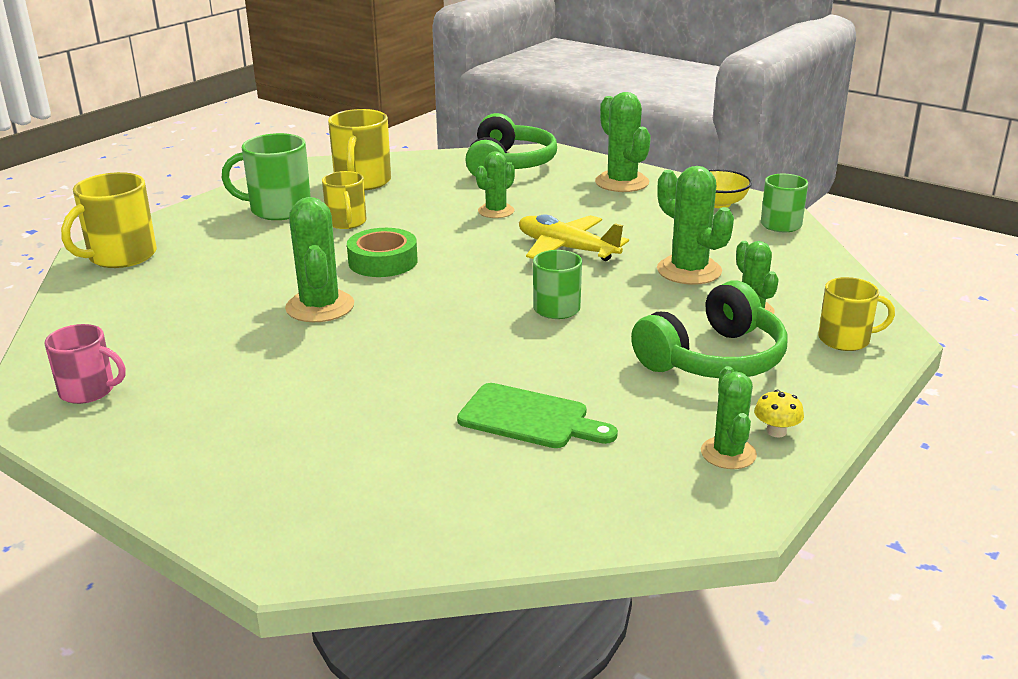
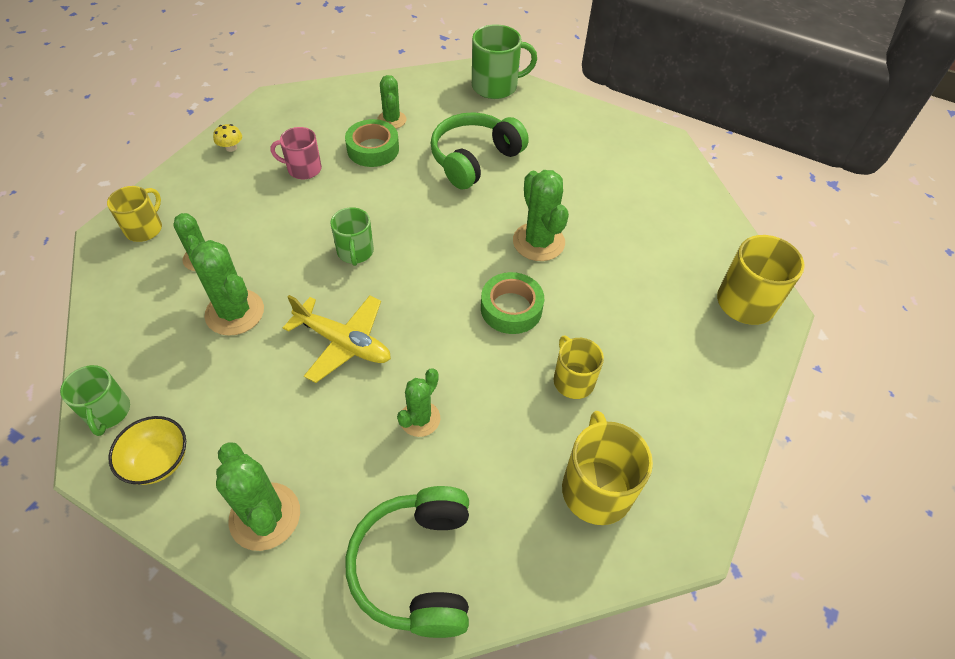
camera: 170 degrees right, 25 degrees up
(88, 391) = (640, 155): pink mug -> pink mug (303, 169)
(279, 209) = (657, 404): green mug -> green mug (496, 86)
(529, 418) = (373, 149): green cutting board -> green tape
(713, 359) = (248, 203): green headphones -> green headphones (474, 159)
(728, 453) = (264, 132): green cactus -> green cactus (391, 120)
(845, 340) = (144, 228): yellow mug -> yellow mug turned 120 degrees clockwise

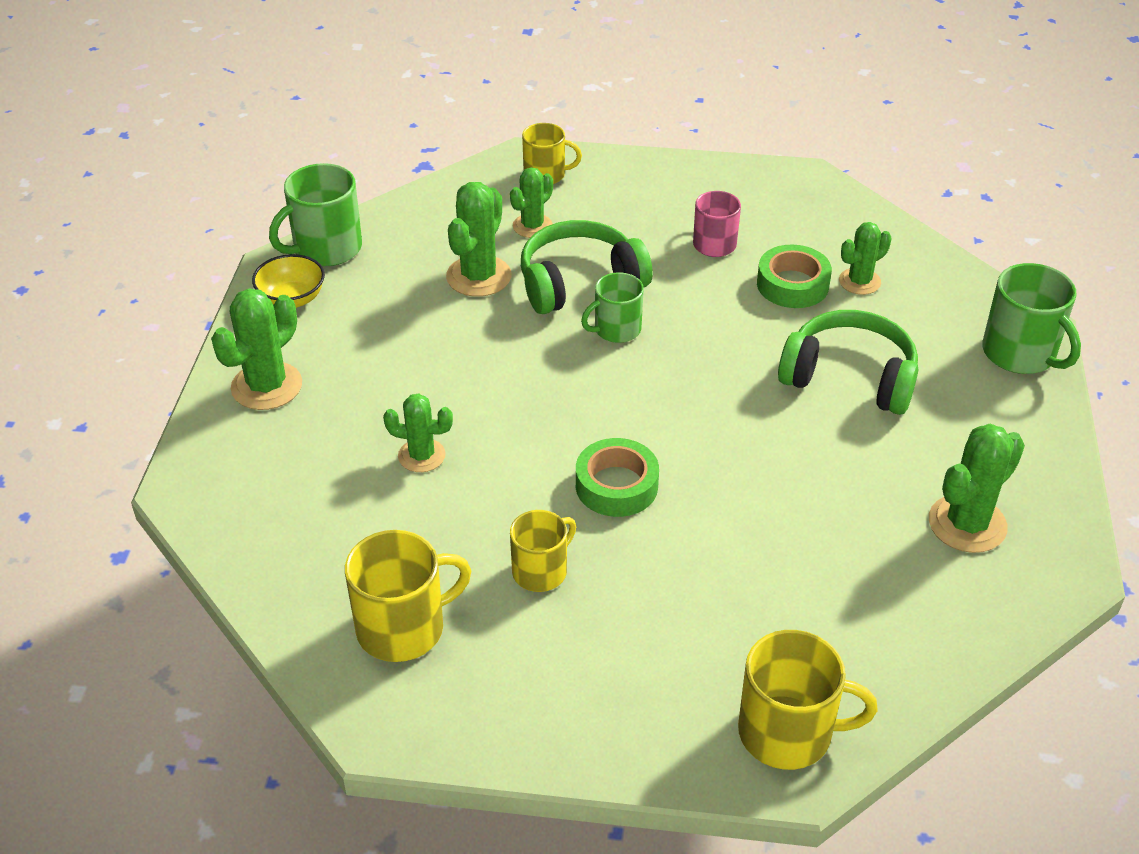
camera: 70 degrees right, 10 degrees down
(107, 412) = (326, 248): green mug -> green mug, size x1.54
(231, 148) = (703, 180): yellow mushroom -> none
(343, 343) = (486, 366): yellow plane -> none
(416, 567) = (256, 507): green headphones -> green headphones (579, 282)
(538, 242) = (744, 481): green cactus -> green cactus (967, 524)

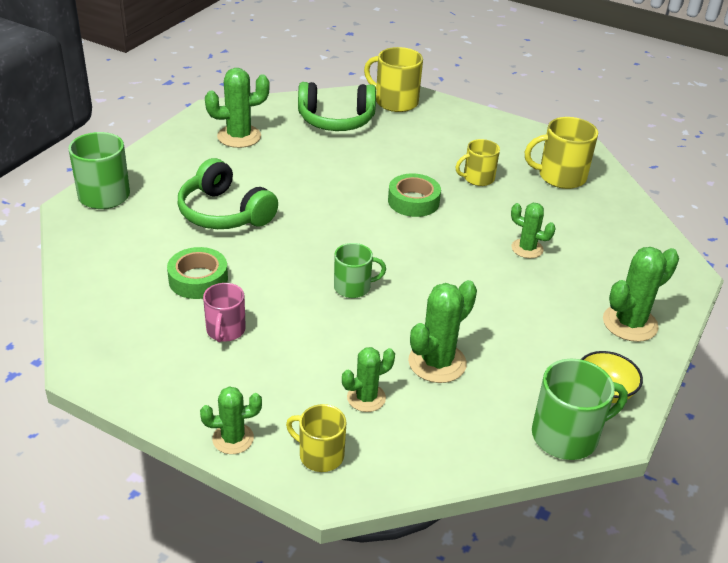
camera: 160 degrees left, 5 degrees down
(579, 282) = (357, 331): green headphones -> green headphones (336, 120)
(859, 281) = (148, 267): green cactus -> green cactus (233, 438)

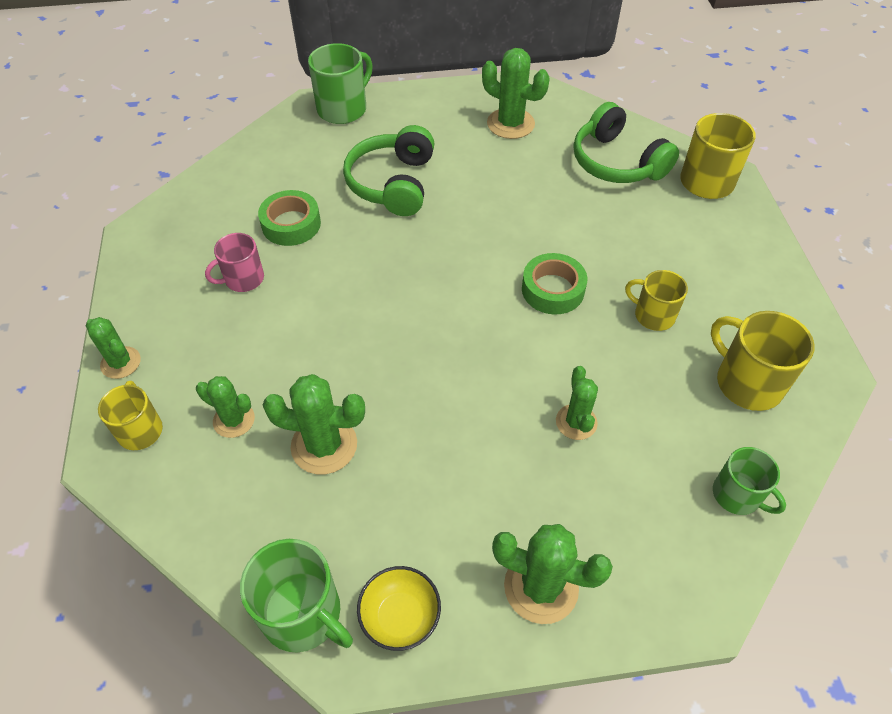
camera: 55 degrees right, 15 degrees up
(353, 287) = (375, 323): green mug -> green mug (737, 495)

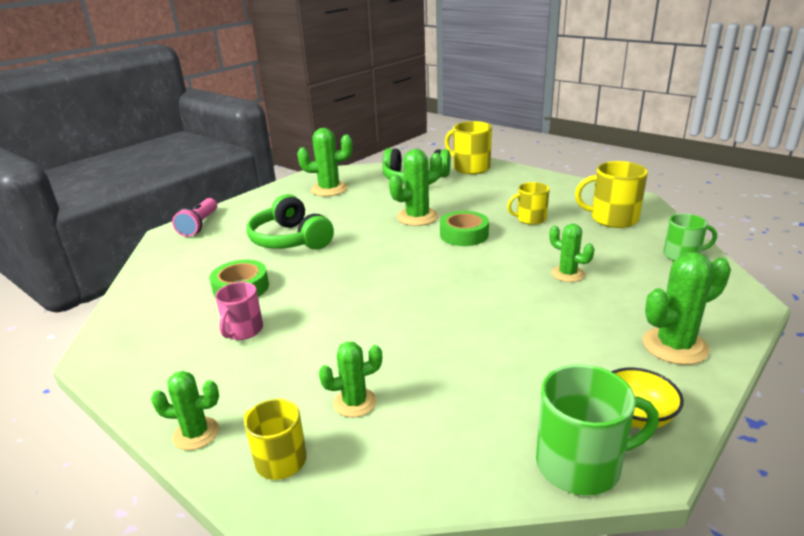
camera: 40 degrees left, 25 degrees down
(324, 445) = (444, 372): green cactus -> green cactus (417, 217)
(343, 109) = (199, 225): green mug -> pink flashlight

